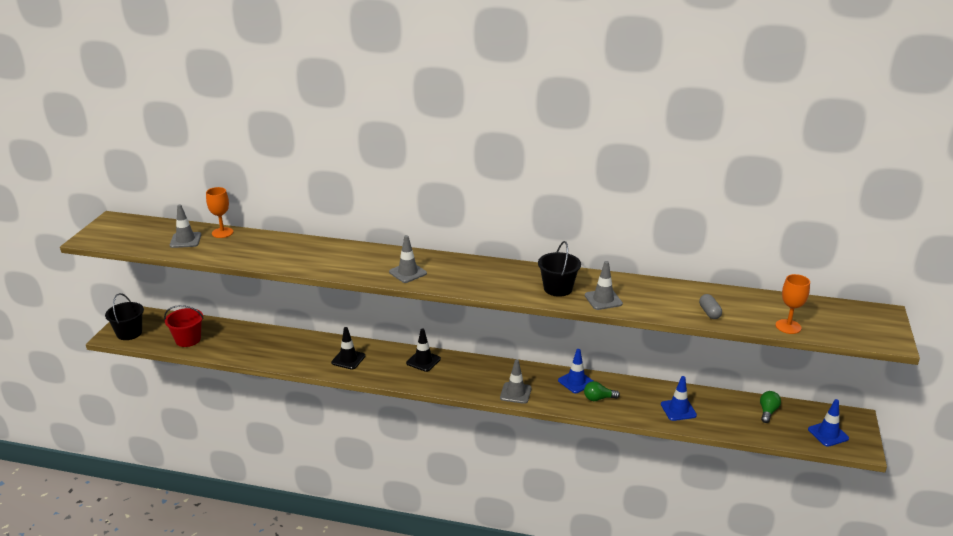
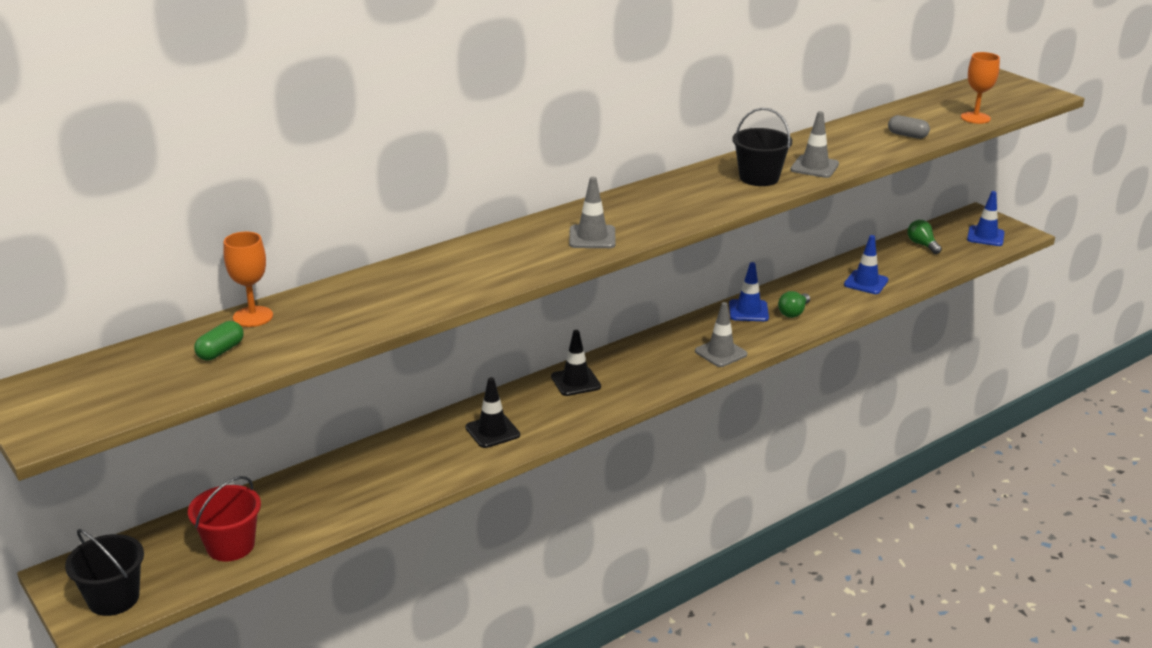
camera: 50 degrees left, 0 degrees up
(185, 240) = (220, 351): grey traffic cone -> green capsule

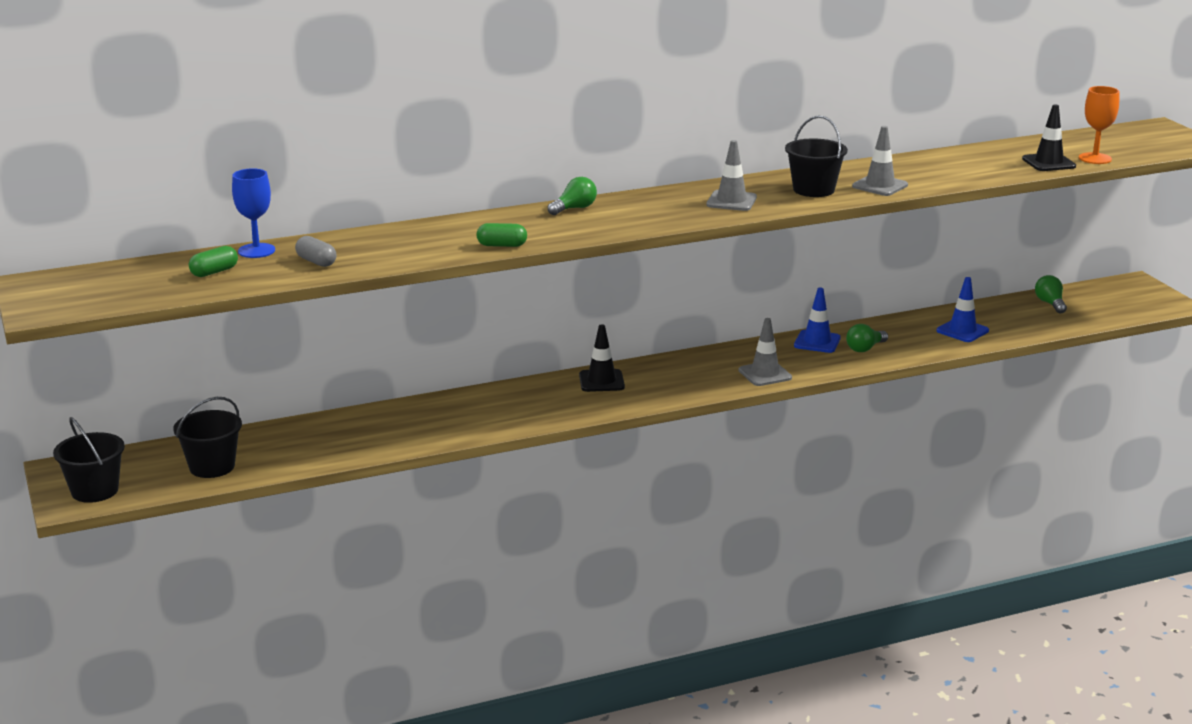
camera: 15 degrees right, 5 degrees down
(230, 546) = (212, 467): red bucket -> black bucket
(253, 317) = (256, 251): orange goblet -> blue goblet
(492, 431) = (497, 411): black traffic cone -> black traffic cone (1048, 163)
(505, 278) = (502, 245): none -> green capsule
(550, 225) = (574, 208): none -> green light bulb
(592, 237) = (608, 222): grey traffic cone -> grey traffic cone (731, 201)
(907, 135) = (1004, 167): grey capsule -> grey capsule (316, 262)
(985, 236) = (1129, 303): blue traffic cone -> none

